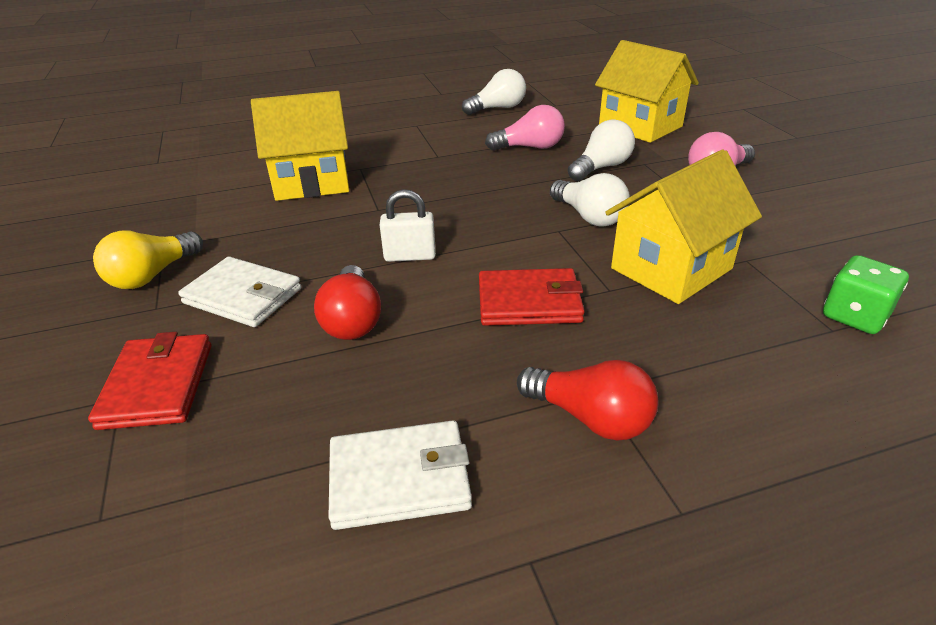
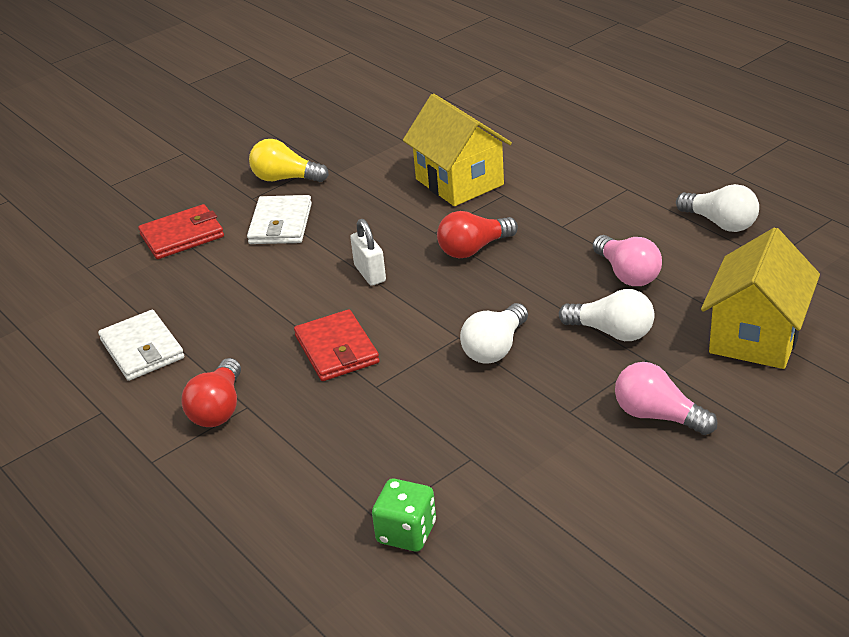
camera: 70 degrees right, 0 degrees up
(352, 320) = (276, 278): red light bulb -> red light bulb (474, 249)
(671, 268) = (428, 414): yellow house -> none

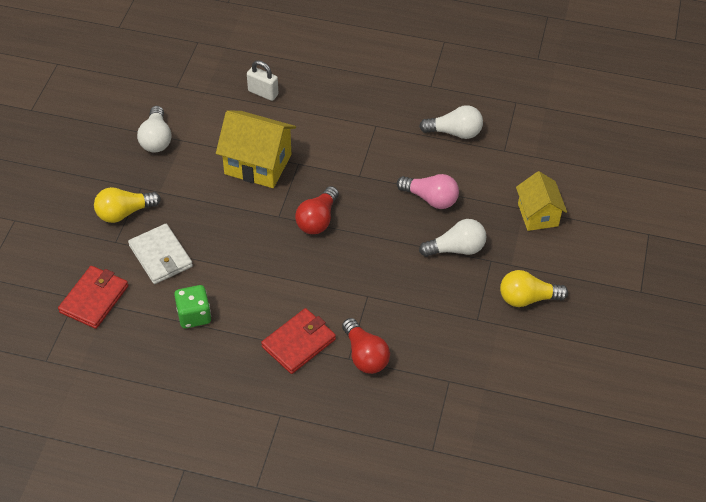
camera: 40 degrees left, 15 degrees up
(142, 349) = (163, 408): white wallet -> none
(218, 408) = (262, 426): red light bulb -> red light bulb (365, 355)
(337, 349) = (299, 343): red wallet -> red wallet turned 75 degrees counterclockwise
(370, 273) = (265, 271): white padlock -> white padlock (263, 93)
(406, 532) = (455, 449): green dice -> green dice (194, 315)
(495, 348) = (397, 294): white light bulb -> white light bulb (156, 139)
(658, 416) = (527, 298): pink light bulb -> yellow light bulb
(756, 336) = (538, 215): yellow house -> yellow house, size x0.65

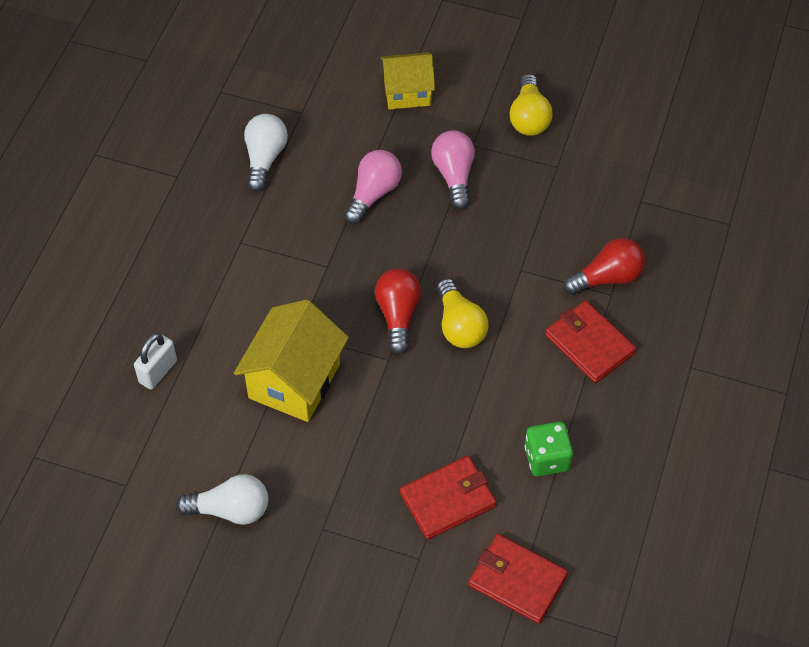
camera: 85 degrees left, 5 degrees up
(124, 213) = (367, 548): yellow light bulb -> yellow light bulb (459, 325)
(161, 256) = (448, 499): white wallet -> red wallet
(317, 220) = (398, 315): red light bulb -> red light bulb turned 120 degrees counterclockwise
(456, 249) = (454, 176): white light bulb -> pink light bulb

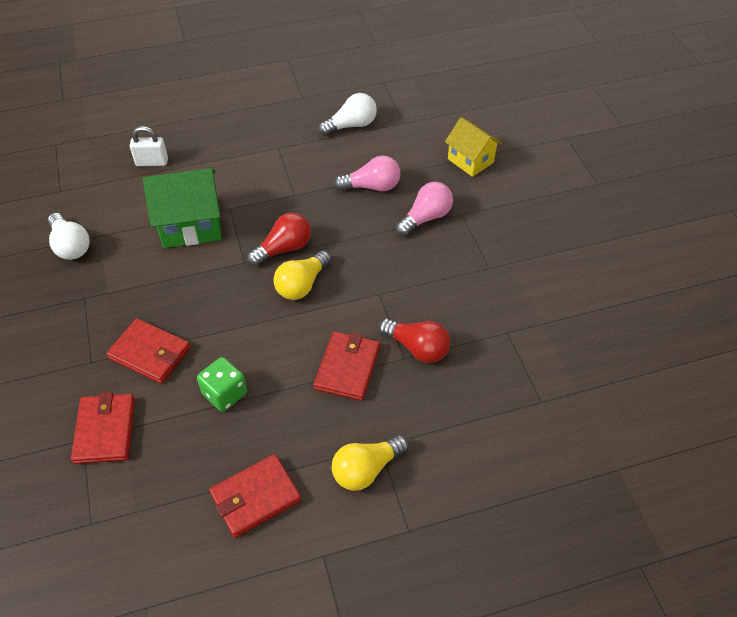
camera: 55 degrees right, 5 degrees down
(294, 381) = (191, 225): yellow house -> green house
(529, 117) = (516, 230): yellow light bulb -> yellow light bulb (366, 469)
(679, 490) = (255, 497): none -> red wallet

